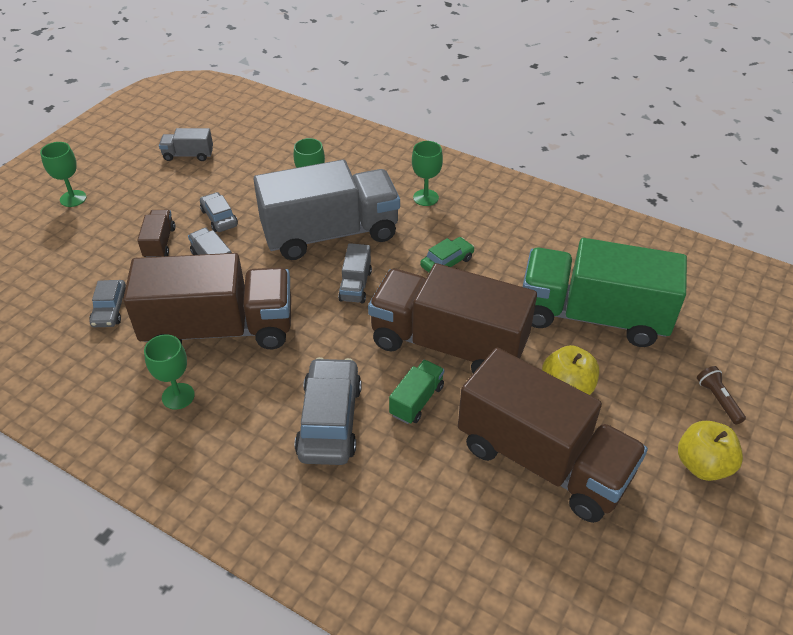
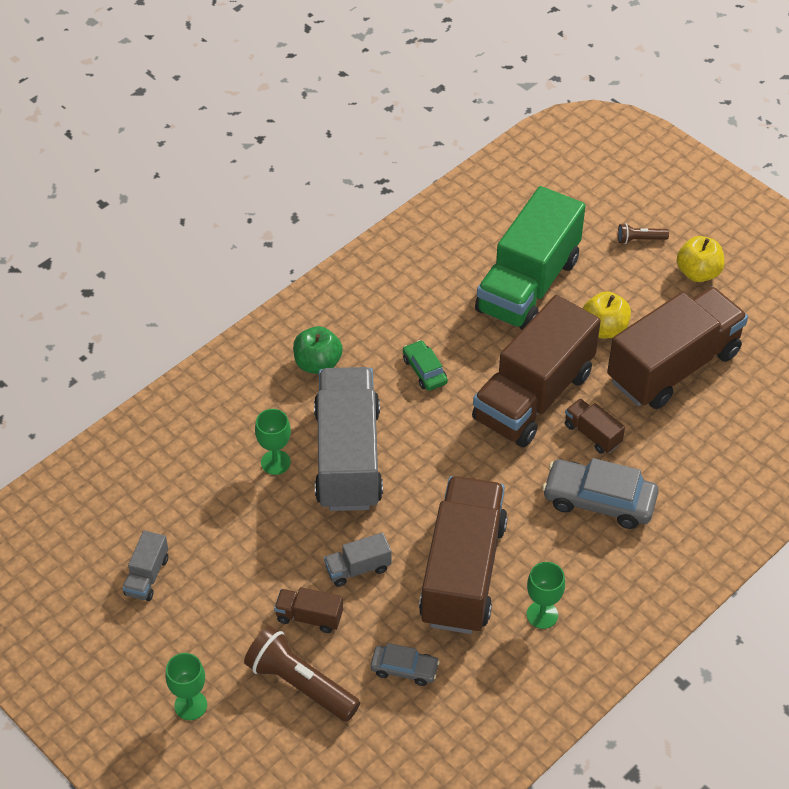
camera: 75 degrees left, 5 degrees up
(93, 251) = (300, 684): none -> brown flashlight
(219, 218) = (284, 555): grey car -> none
(355, 285) = (434, 450): grey truck -> none
(417, 400) = (592, 434): green truck -> brown truck
(425, 197) = (318, 364): green goblet -> green apple

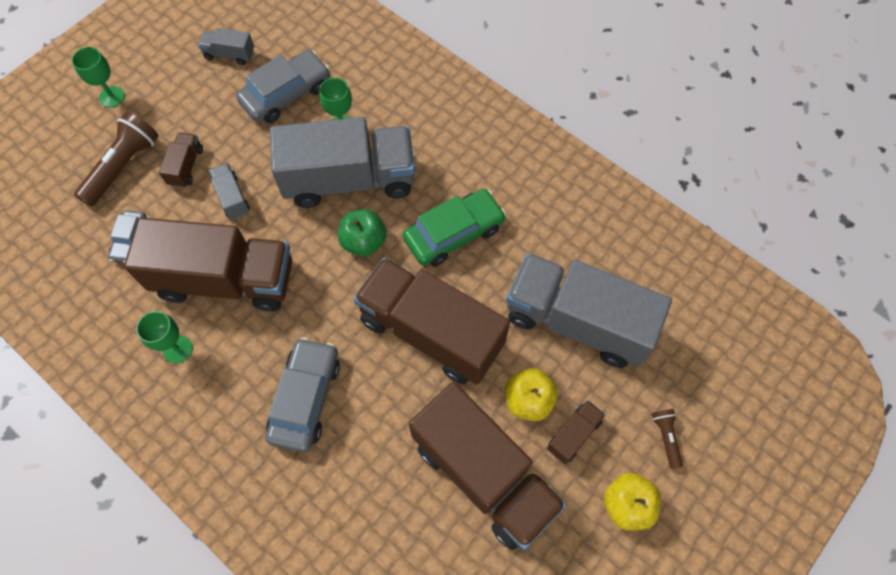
camera: 85 degrees right, 15 degrees up
(220, 516) = (286, 94): none -> grey car
(318, 364) = (453, 146): green apple -> green apple (364, 242)
(424, 370) = (454, 233): green car -> green car, size x1.78
(528, 285) = (577, 321): green truck -> grey truck
(592, 434) = (387, 390): brown truck -> brown truck (573, 435)

